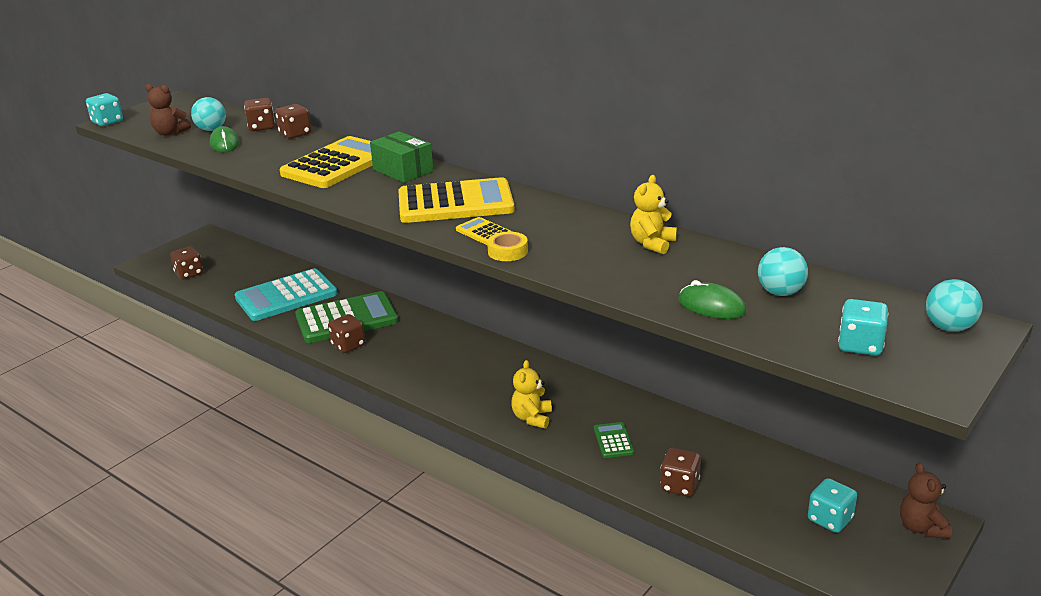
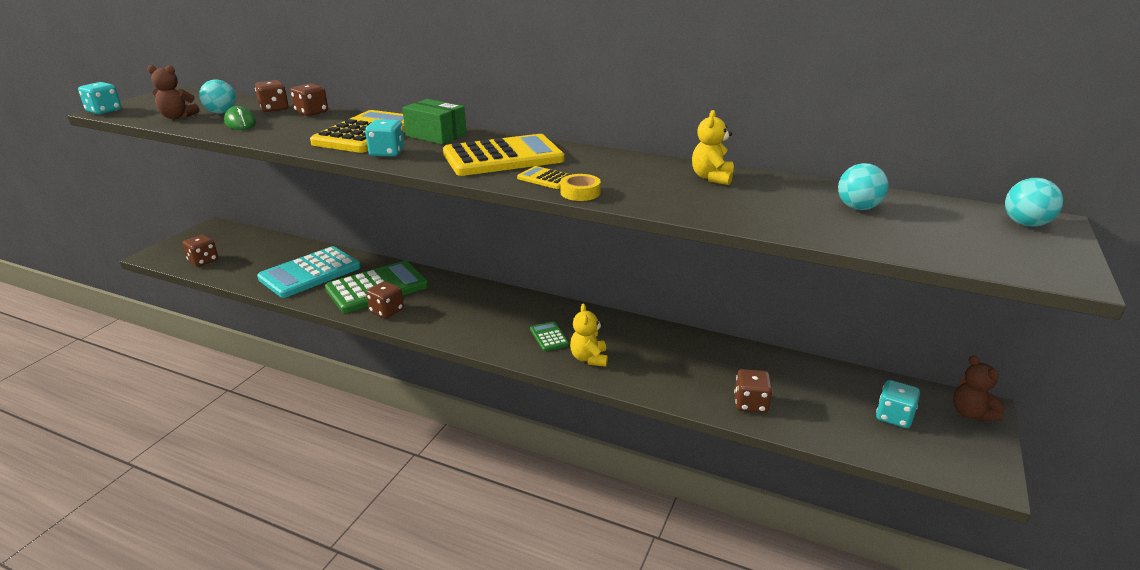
camera: 15 degrees left, 0 degrees up
(613, 441) = (672, 370): green calculator -> green calculator (549, 337)
(711, 306) = (807, 224): green mouse -> none
(860, 345) = (966, 245): turquoise dice -> turquoise dice (387, 153)

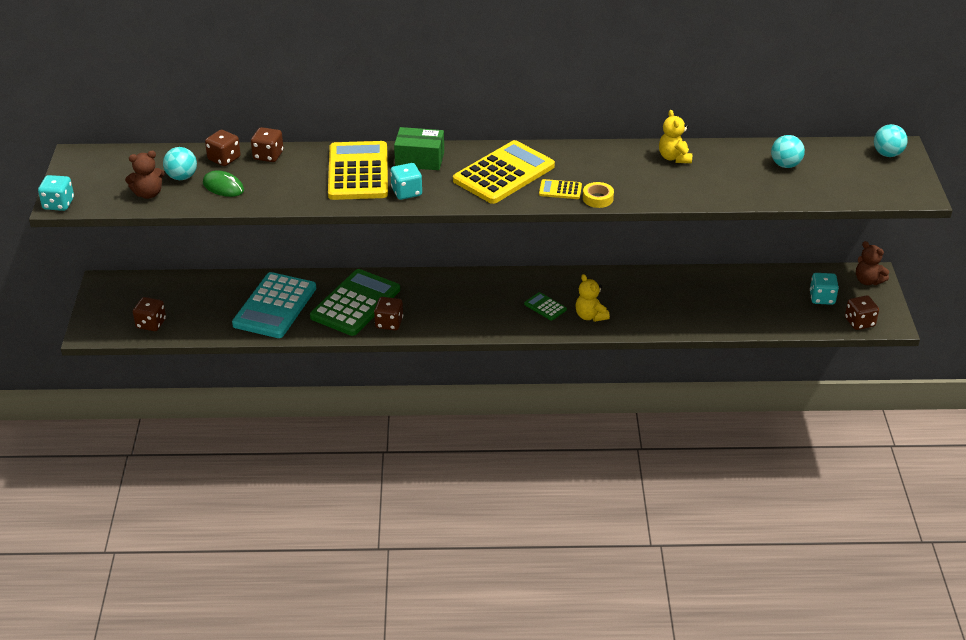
camera: 25 degrees left, 10 degrees up
(750, 404) = (726, 317): brown dice -> brown dice (859, 322)

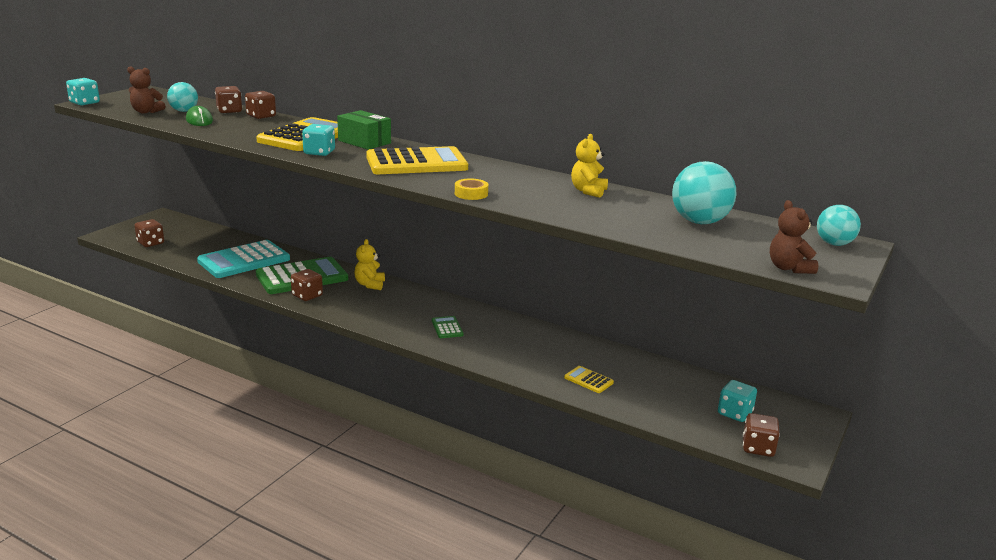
camera: 30 degrees right, 15 degrees down
(560, 190) = (447, 181): yellow calculator -> yellow calculator (588, 380)
(590, 316) = (478, 347): yellow teddy bear -> yellow teddy bear (370, 285)
(785, 165) = (699, 222): turquoise ball -> turquoise ball, size x1.59
(868, 281) = (806, 417): brown teddy bear -> brown teddy bear (789, 268)

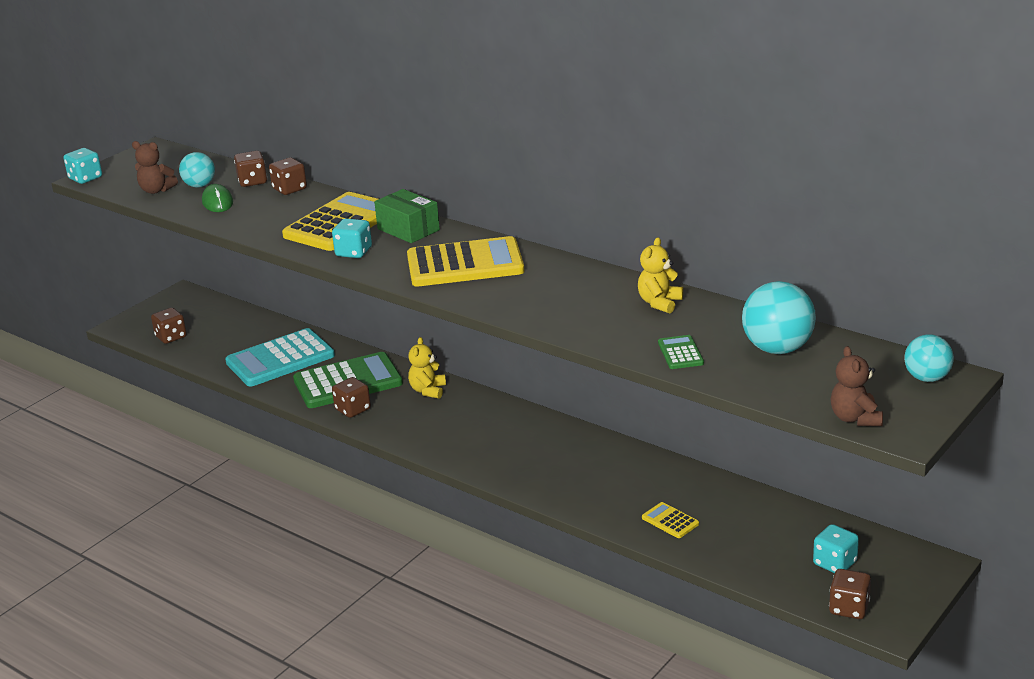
camera: 10 degrees right, 5 degrees up
(447, 328) = (513, 451): green calculator -> green calculator (680, 353)
(471, 194) = (520, 314): yellow tape -> none

